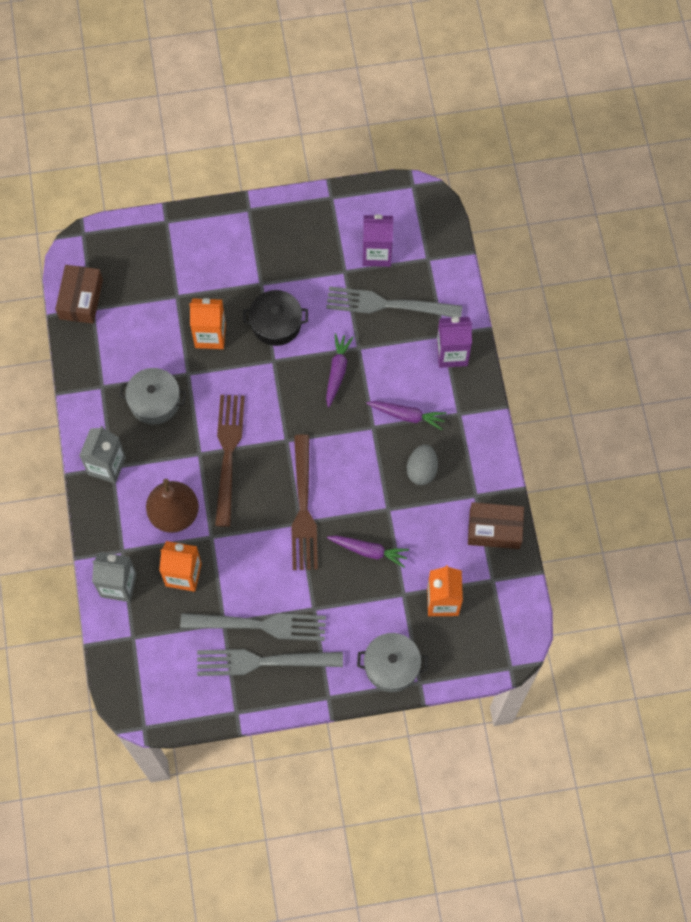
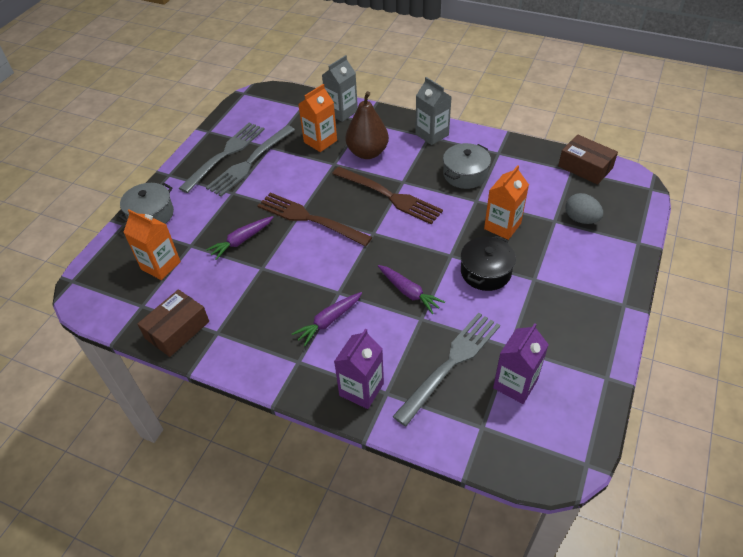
camera: 125 degrees right, 20 degrees down
(421, 470) = (272, 306): grey egg -> grey egg (581, 219)

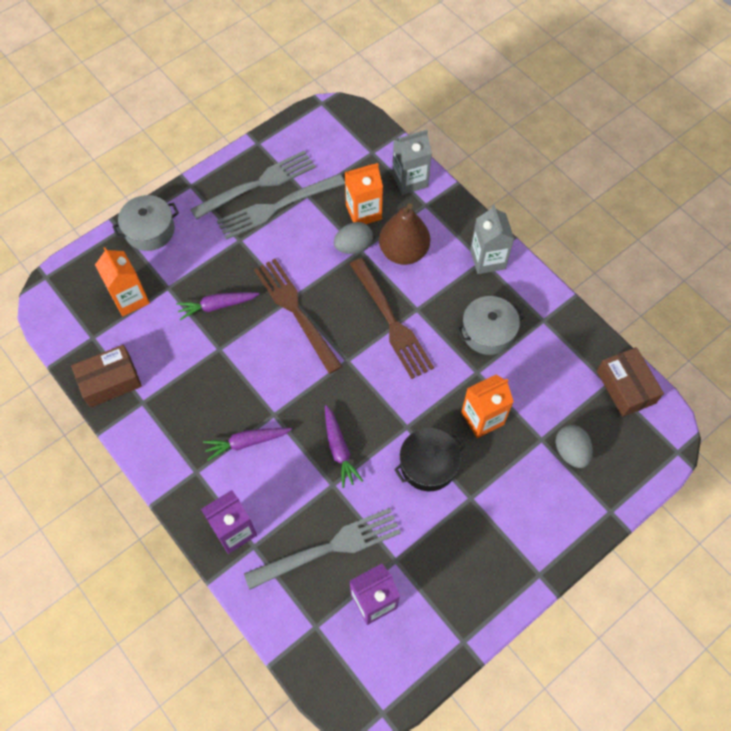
camera: 25 degrees right, 15 degrees up
(327, 163) = (353, 246): none -> grey egg

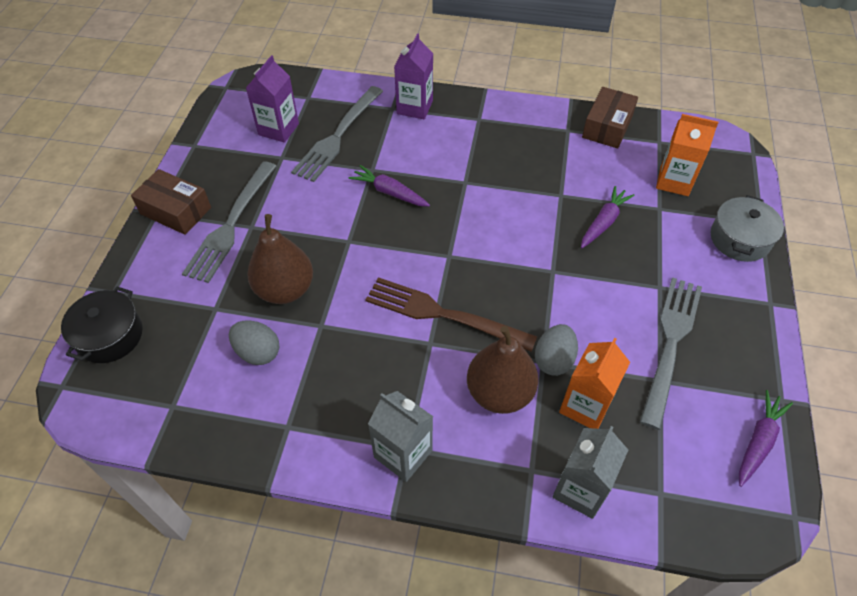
camera: 140 degrees right, 10 degrees down
(247, 442) = (464, 154): purple carrot -> purple carrot (758, 441)
(258, 184) = (718, 353): grey fork -> grey fork (231, 224)
(296, 311) = (536, 263): brown fork -> none
(428, 465) = (306, 226): black pot -> black pot (110, 336)
(482, 418) = (285, 290): orange carton -> brown pear
(488, 332) = (339, 371): grey pot -> none
(570, 451) = (179, 316): grey egg -> grey egg (258, 352)
(625, 387) = (150, 416): brown box -> brown box (176, 211)

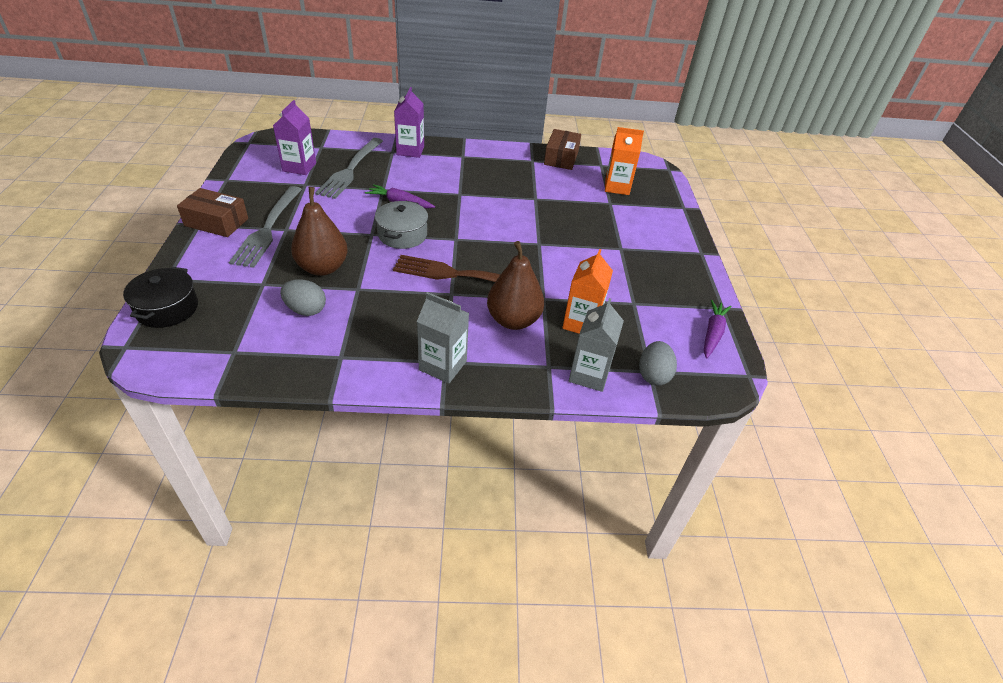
camera: 15 degrees left, 10 degrees down
(553, 360) = (551, 297): grey egg -> grey egg (653, 375)
(603, 222) = (571, 213): purple carrot -> none
(670, 344) = (636, 281): grey fork -> none
(739, 239) = (671, 218): grey pot -> grey pot (402, 235)

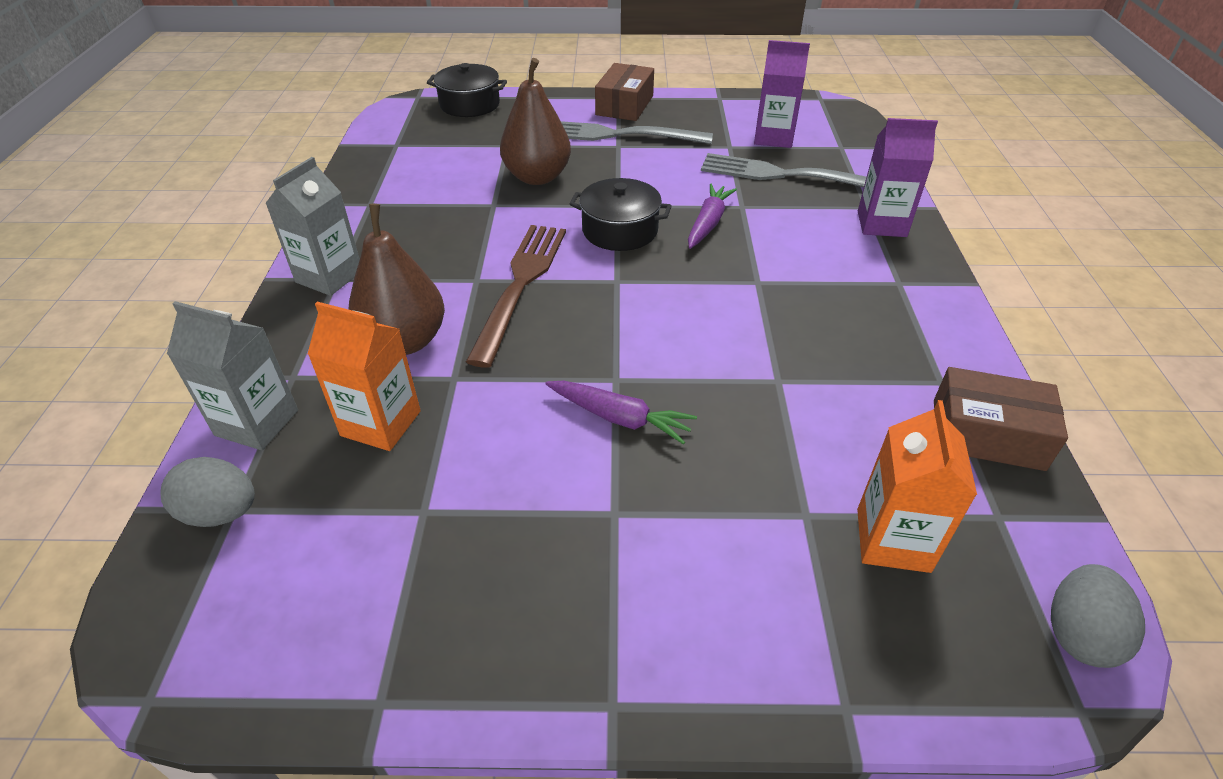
camera: 95 degrees right, 0 degrees up
(306, 310) = (456, 175): grey egg -> grey egg (1078, 634)
(402, 235) = (620, 230): grey pot -> black pot
(712, 333) = (297, 652): purple carrot -> purple carrot (619, 418)

